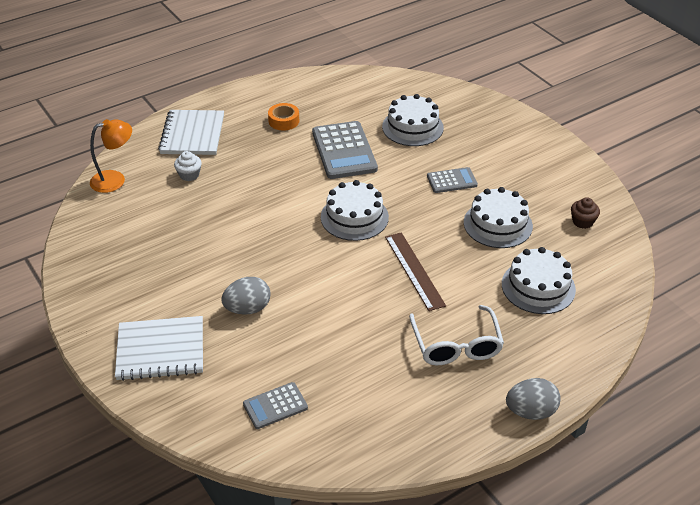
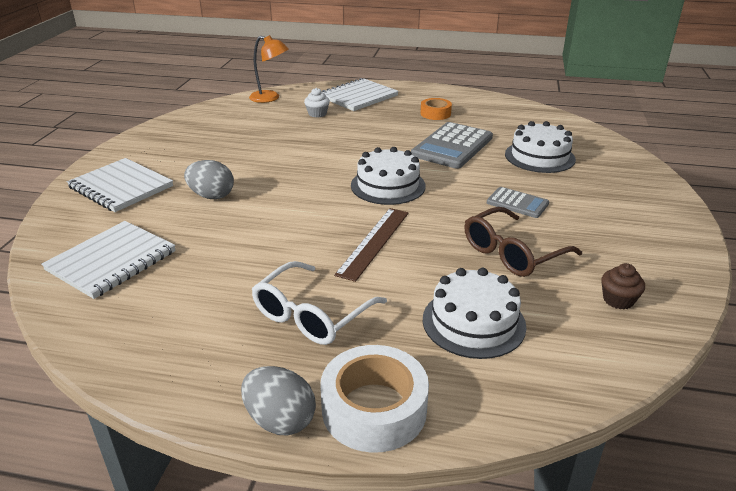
camera: 45 degrees right, 10 degrees down
(275, 406) = (111, 261): grey calculator -> white notebook
(497, 224) = (512, 253): white cake -> brown glasses
(560, 371) = (374, 409): none -> white tape

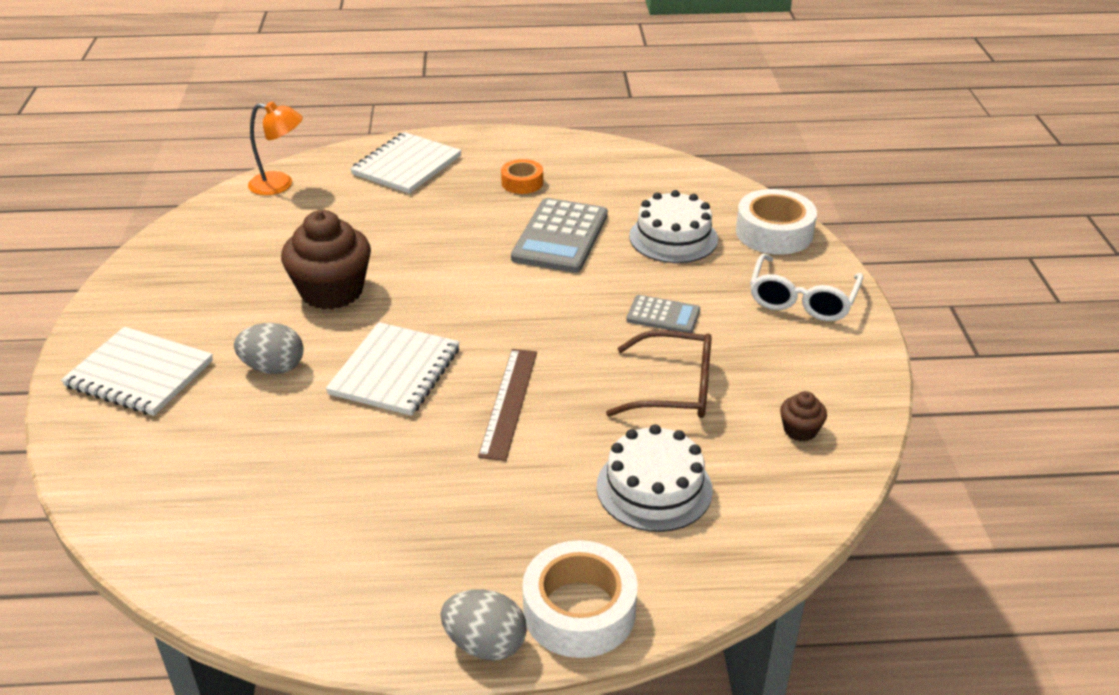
camera: 15 degrees left, 5 degrees up
(111, 261) = (189, 488): white notebook -> white notebook (395, 371)
(275, 157) = (332, 291): none -> brown cupcake
(312, 315) = (471, 514): white glasses -> white glasses (802, 299)
(317, 114) = (360, 205): white cupcake -> none
(388, 185) = (498, 314): white cake -> none
(512, 253) = (674, 389): brown glasses -> brown glasses turned 120 degrees counterclockwise
(622, 163) = (774, 232): none -> white tape

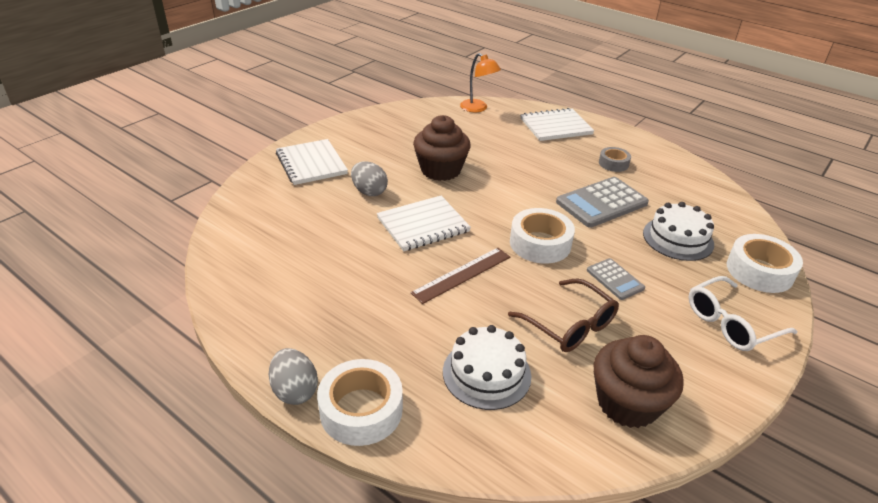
camera: 40 degrees right, 0 degrees up
(522, 183) = (613, 163): orange tape -> grey tape
(549, 319) = (540, 243): none -> white tape
(800, 430) = (627, 403): brown cupcake -> brown cupcake, size x2.20

